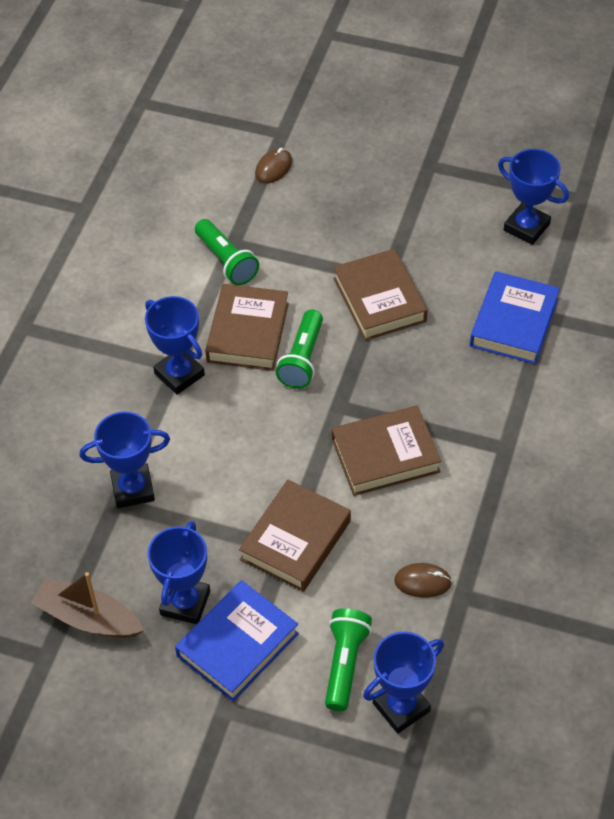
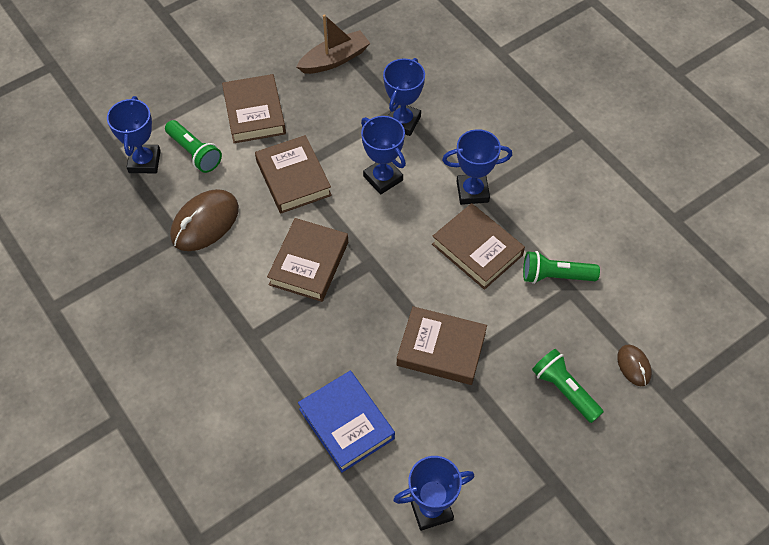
camera: 125 degrees right, 5 degrees up
(185, 603) = (303, 105): blue trophy -> blue trophy (383, 178)
(237, 645) = (254, 113): blue book -> brown book
(302, 359) = (427, 267): green flashlight -> green flashlight (564, 390)
(422, 582) = (205, 222): brown mouse -> brown mouse, size x1.88

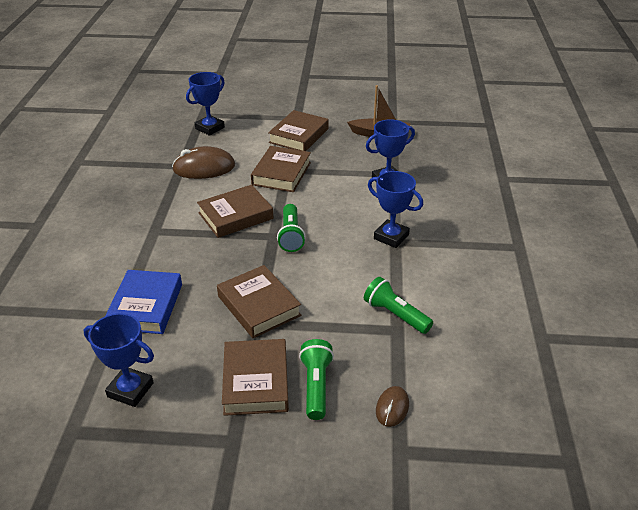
camera: 40 degrees right, 20 degrees down
(194, 153) = (241, 137): green flashlight -> green flashlight (291, 235)
(383, 178) = (337, 200): blue trophy -> none
(477, 250) = (354, 268): brown book -> brown book (255, 381)

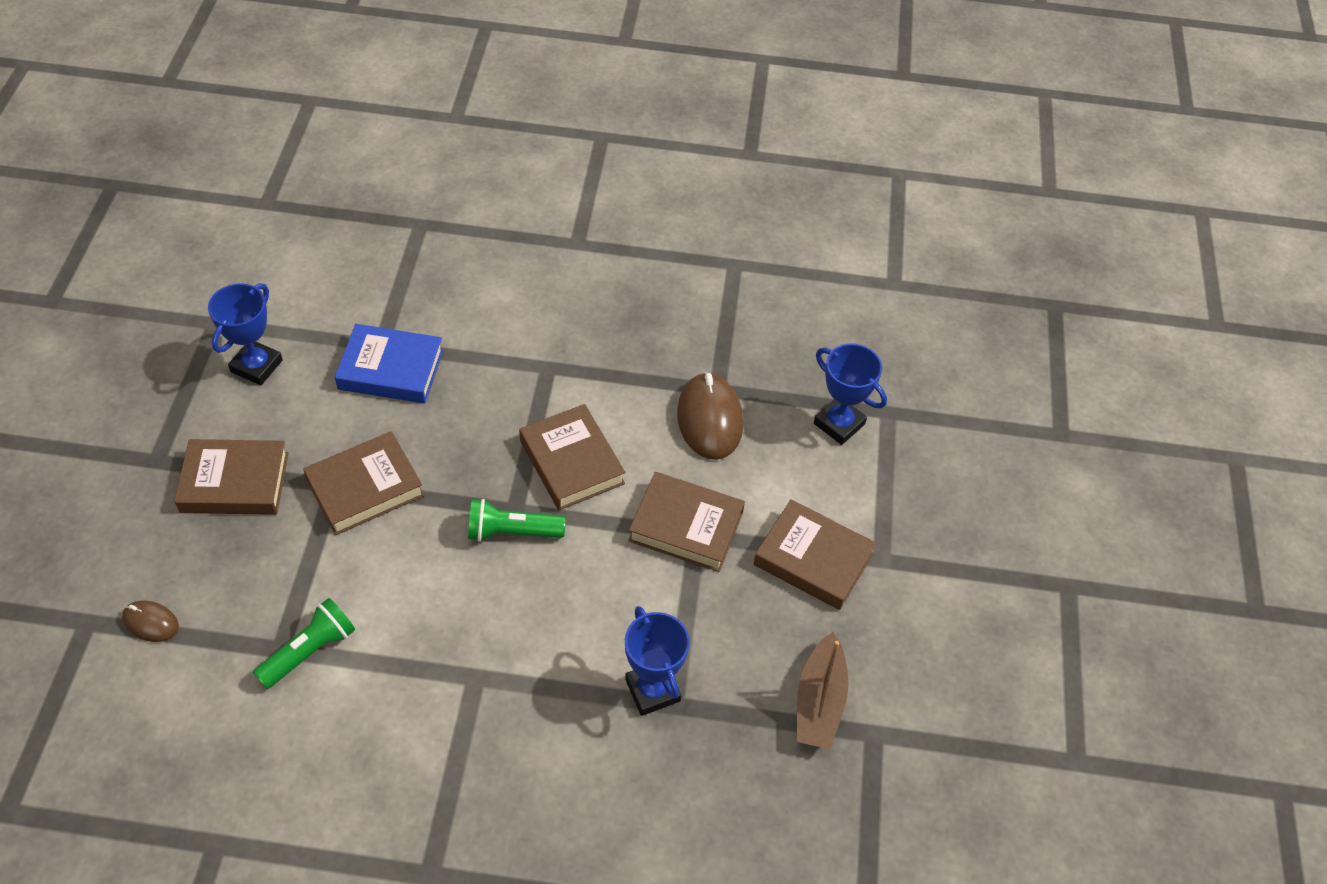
camera: 90 degrees right, 15 degrees up
(316, 386) = (209, 544): green flashlight -> none
(391, 237) = (488, 672): blue trophy -> none

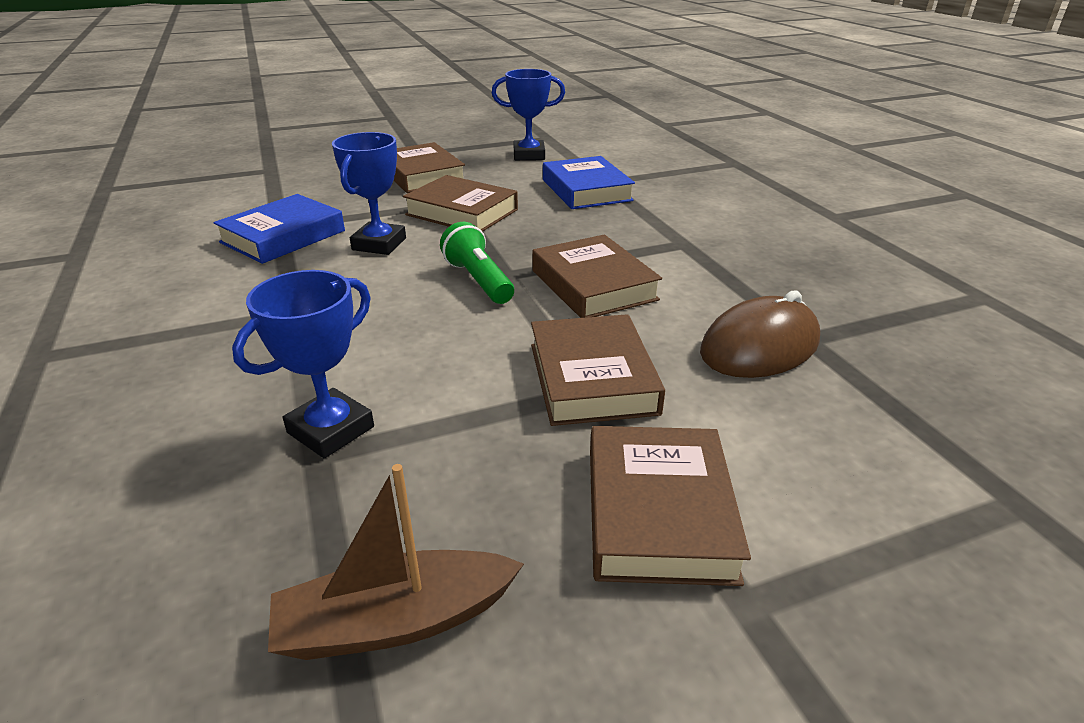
camera: 65 degrees right, 20 degrees down
(151, 622) = (280, 184): brown mouse -> none
(310, 651) = (283, 236): green flashlight -> blue book
(572, 462) = (593, 285): brown book -> brown book turned 60 degrees counterclockwise
(839, 424) = (916, 456): blue trophy -> blue trophy (379, 244)

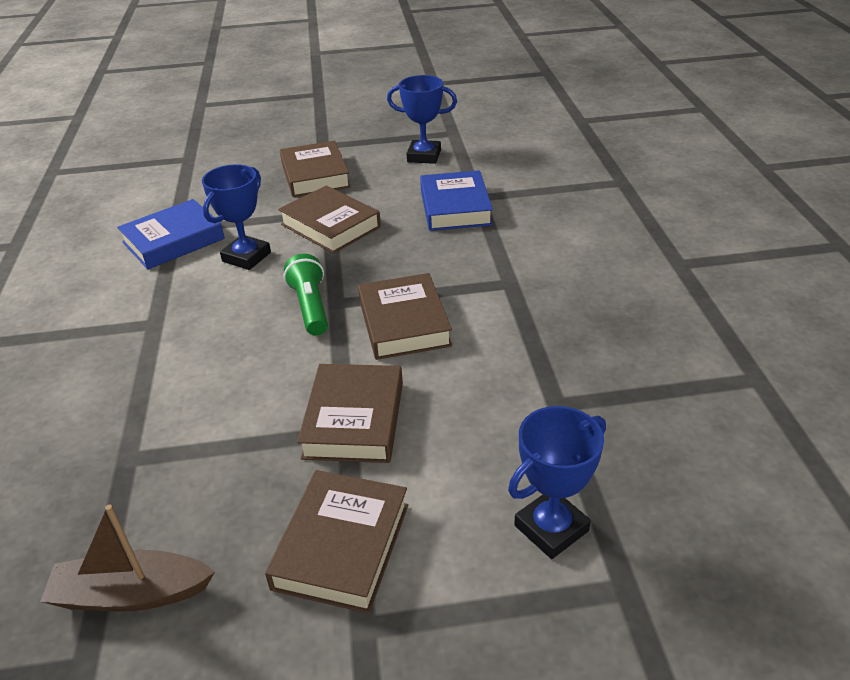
camera: 15 degrees right, 5 degrees up
(331, 430) = (144, 439): blue trophy -> blue trophy (551, 528)
(759, 346) = (510, 407): brown mouse -> none

